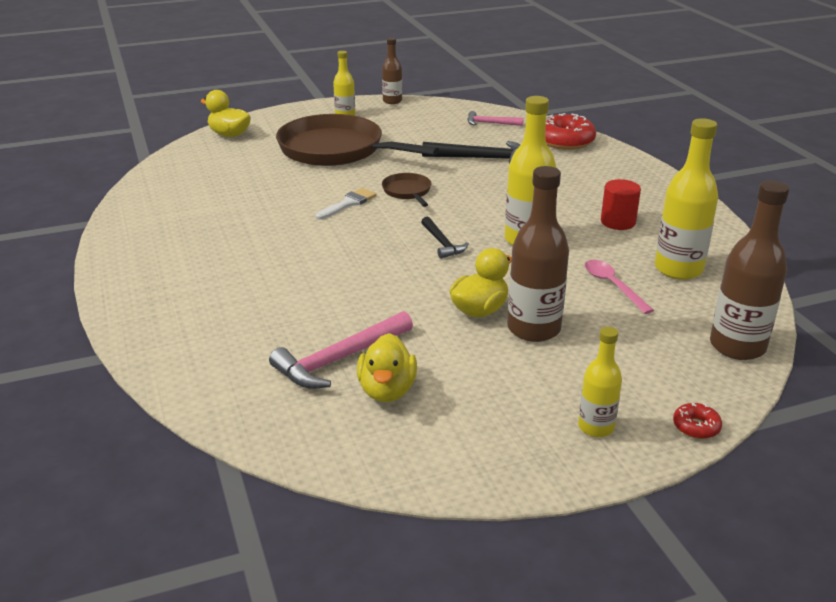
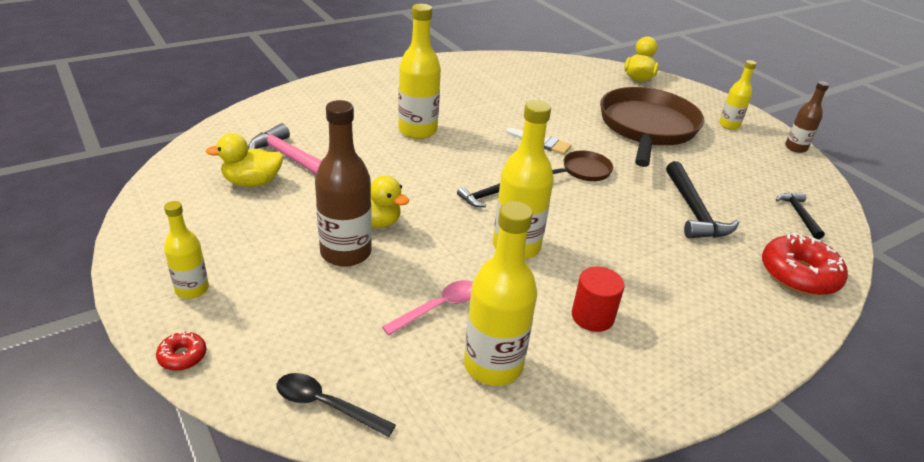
camera: 75 degrees right, 5 degrees up
(296, 270) = (417, 130): none -> yellow bottle
(490, 123) = (799, 215): pink hammer -> black hammer
(737, 346) = (326, 405): brown bottle -> black spoon

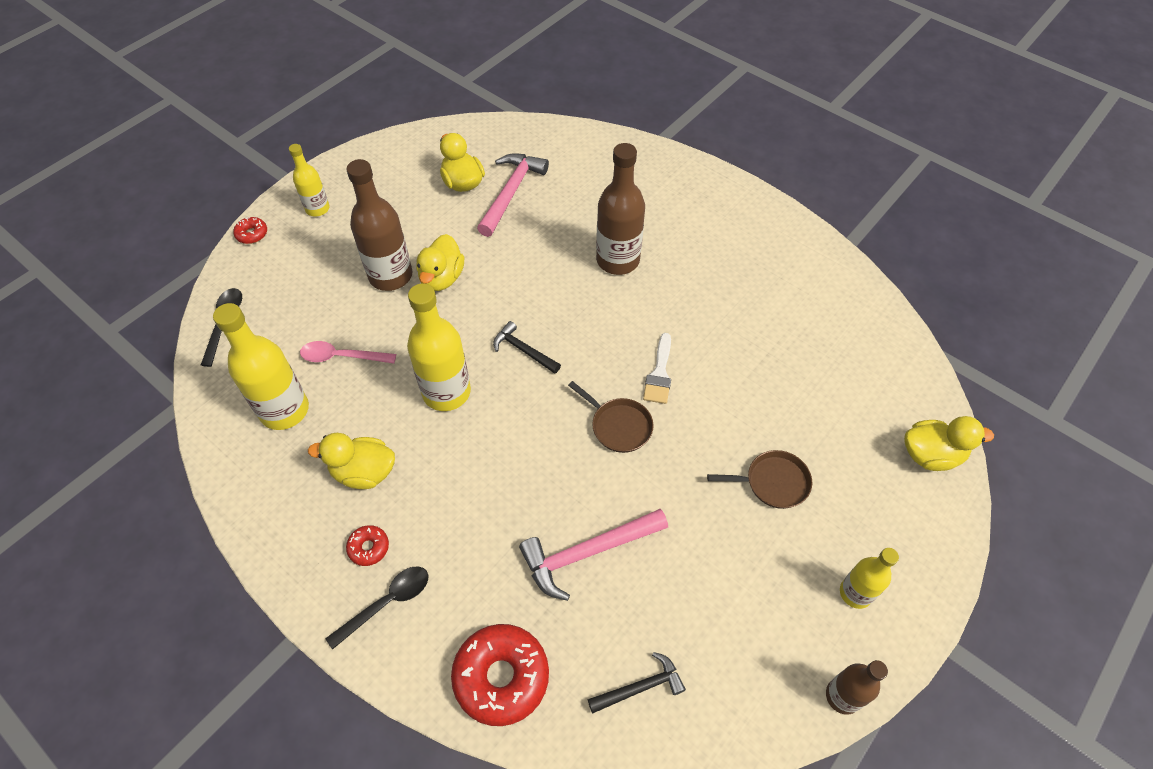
camera: 75 degrees right, 20 degrees up
(417, 130) = (617, 260): yellow bottle -> brown bottle
(438, 307) = (342, 357): pink spoon -> pink spoon turned 150 degrees clockwise
(592, 316) = (364, 472): red cylinder -> yellow duck
(647, 128) = (773, 482): brown pan -> brown pan, size x0.43
(678, 328) = (369, 548): none -> red donut
(693, 211) = (587, 552): black hammer -> pink hammer
(735, 326) = (387, 603): none -> black spoon

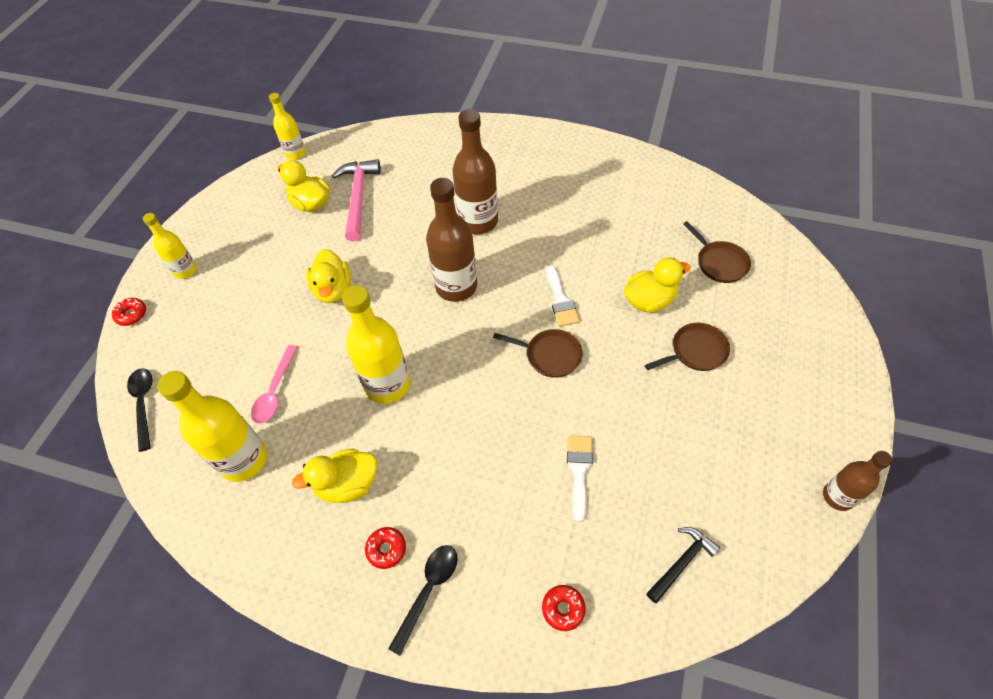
camera: 20 degrees left, 0 degrees up
(342, 357) = (275, 391): pink spoon -> pink spoon turned 60 degrees counterclockwise
(390, 276) = (285, 304): brown bottle -> brown bottle (456, 287)
(501, 677) = (563, 609): red donut -> red donut, size x0.47
(523, 350) = (437, 324): black hammer -> none
(587, 552) = (579, 470): pink hammer -> white brush
(852, 398) = (719, 263): none -> brown pan
(855, 593) = (803, 411): yellow bottle -> yellow bottle (295, 153)
(930, 455) = (798, 283): yellow duck -> yellow duck (649, 301)

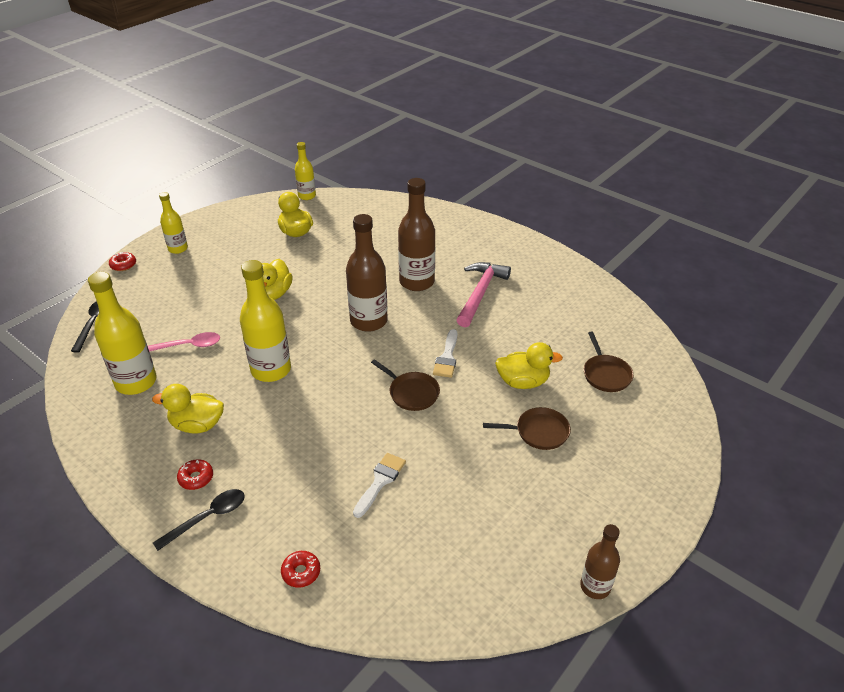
camera: 20 degrees right, 15 degrees down
(275, 391) = (187, 346): pink spoon -> pink spoon turned 135 degrees counterclockwise
(358, 198) = (334, 238): pink hammer -> pink hammer (480, 293)
(682, 563) = (420, 580): black hammer -> none

